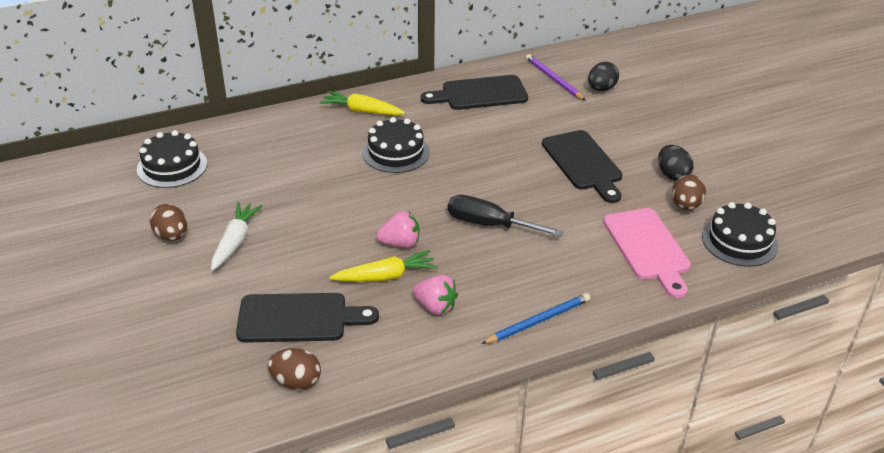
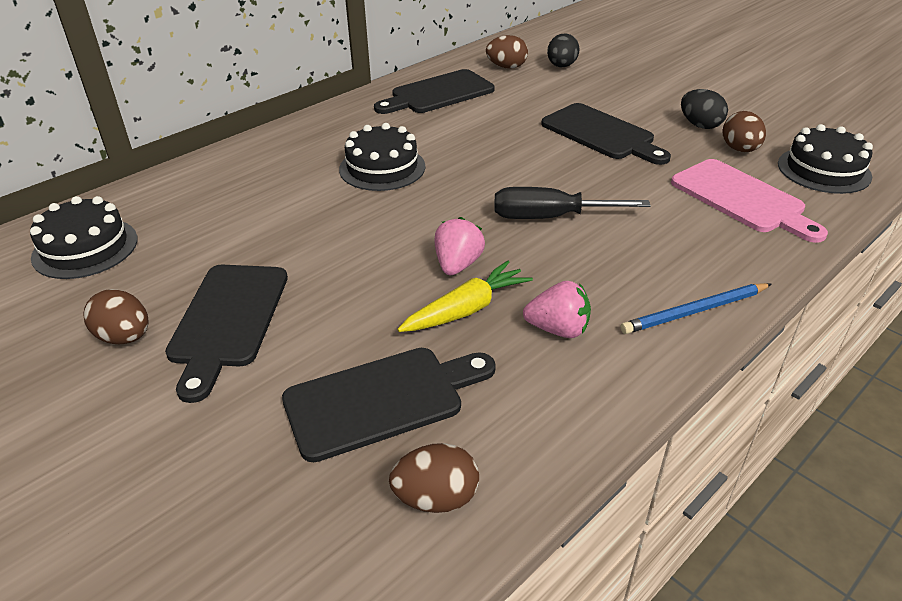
camera: 20 degrees left, 0 degrees up
(235, 241) = (227, 320): white carrot -> black cutting board
(362, 111) = (312, 135): yellow carrot -> none
(400, 243) = (457, 265): pink strawberry -> pink strawberry turned 45 degrees counterclockwise
(538, 321) = (695, 311): blue pencil -> blue pencil turned 150 degrees counterclockwise
(553, 79) = (506, 67): purple pencil -> brown egg

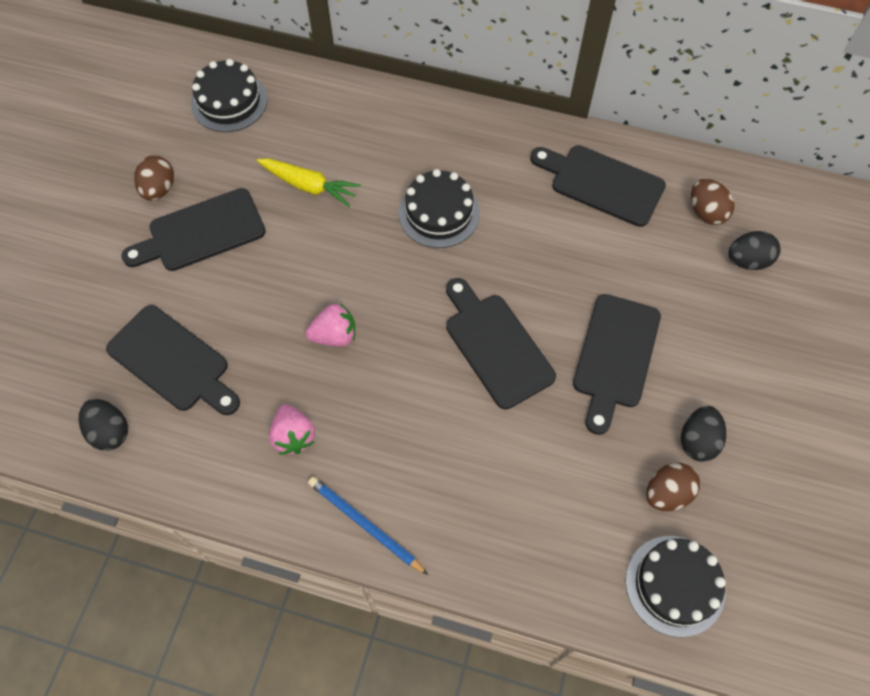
camera: 60 degrees right, 25 degrees up
(436, 498) = (110, 431): brown egg -> black egg
(466, 309) = (285, 366): yellow carrot -> yellow carrot (309, 186)
(547, 181) = (496, 345): none -> black cutting board
(549, 217) = (438, 371): black screwdriver -> none
(741, 199) = (565, 518): pink cutting board -> none

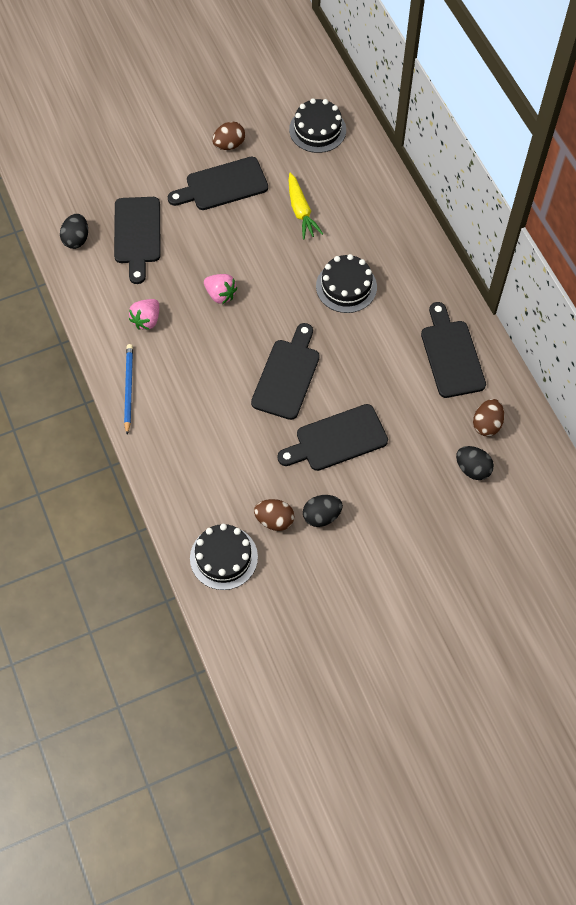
camera: 50 degrees right, 0 degrees up
(201, 232) = (222, 185): black cutting board -> black cutting board turned 45 degrees counterclockwise

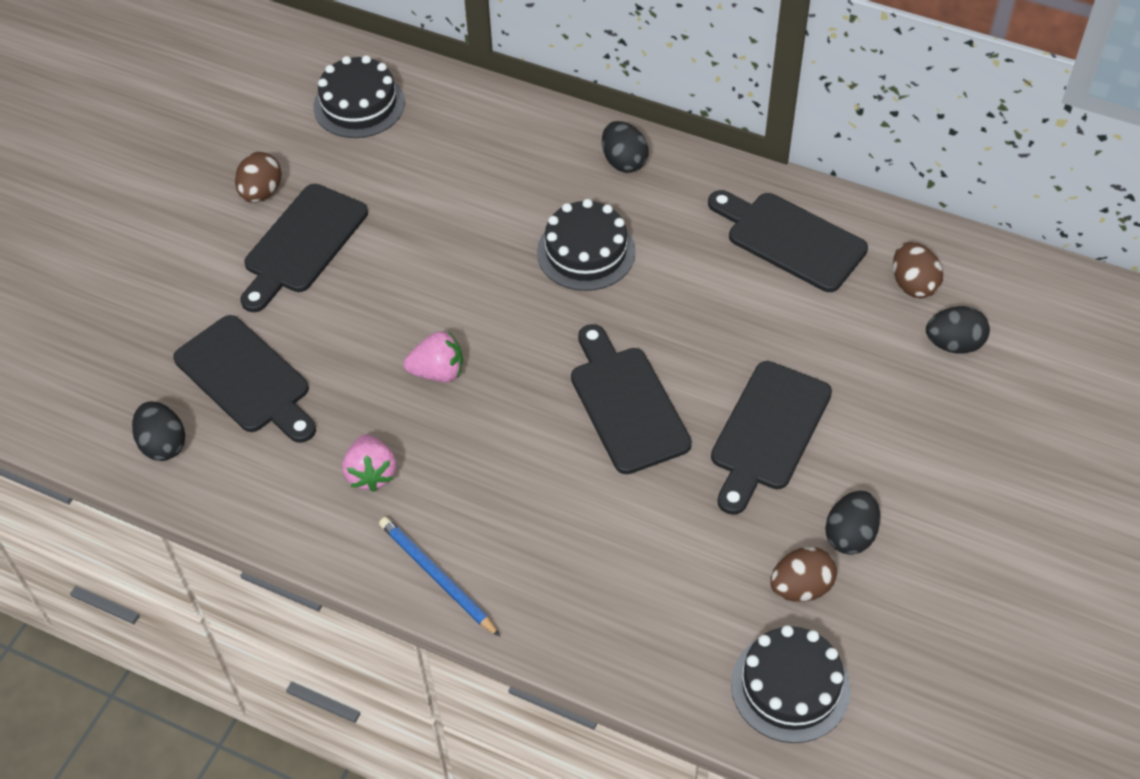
camera: 40 degrees left, 10 degrees down
(301, 211) = (437, 206): yellow carrot -> none
(413, 253) = (624, 161): none -> black egg

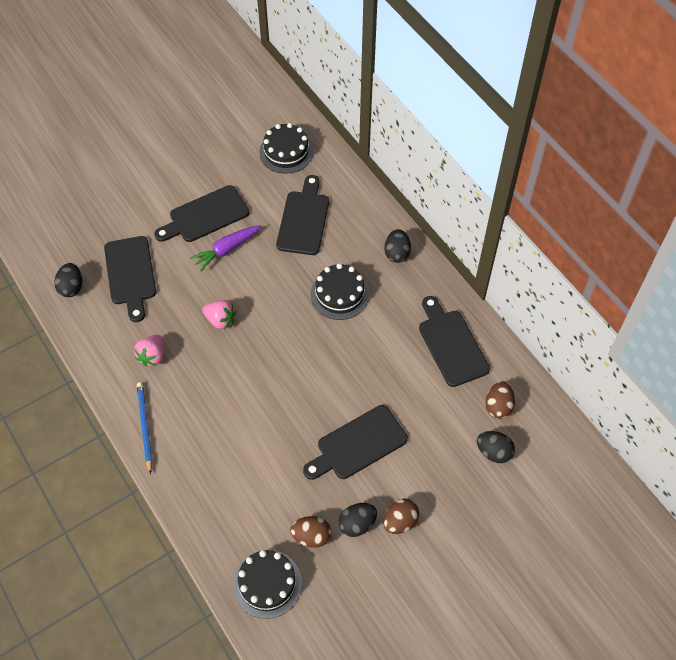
camera: 30 degrees right, 5 degrees up
(261, 192) = (205, 177): brown egg -> brown egg (400, 521)
(371, 274) = (226, 250): none -> purple carrot
(626, 404) = (298, 389): black cutting board -> black cutting board (304, 219)

